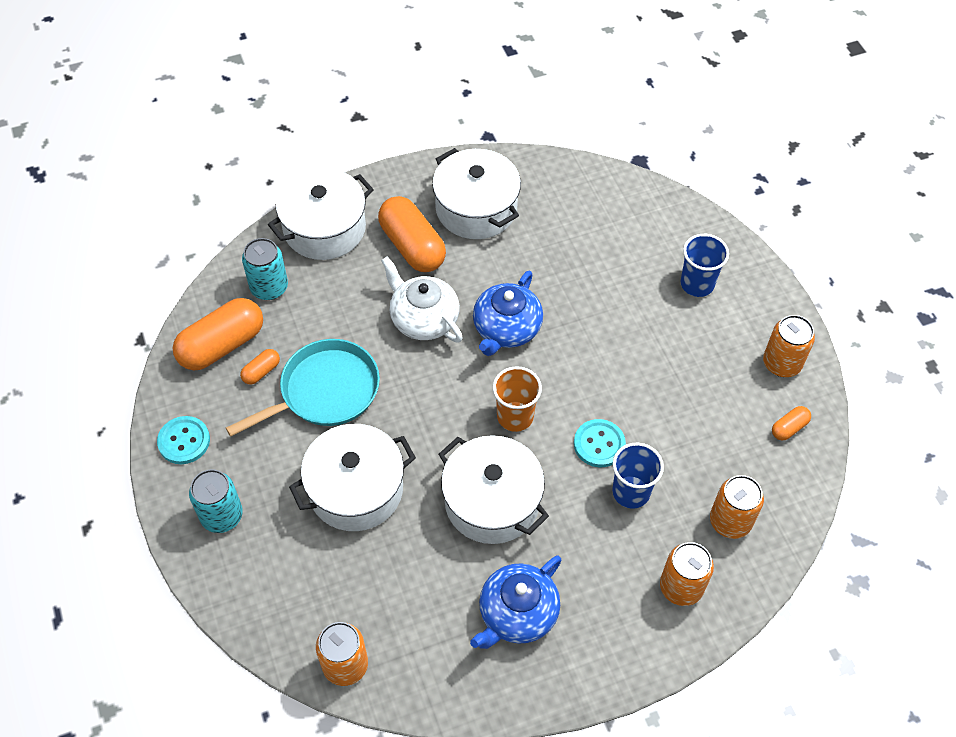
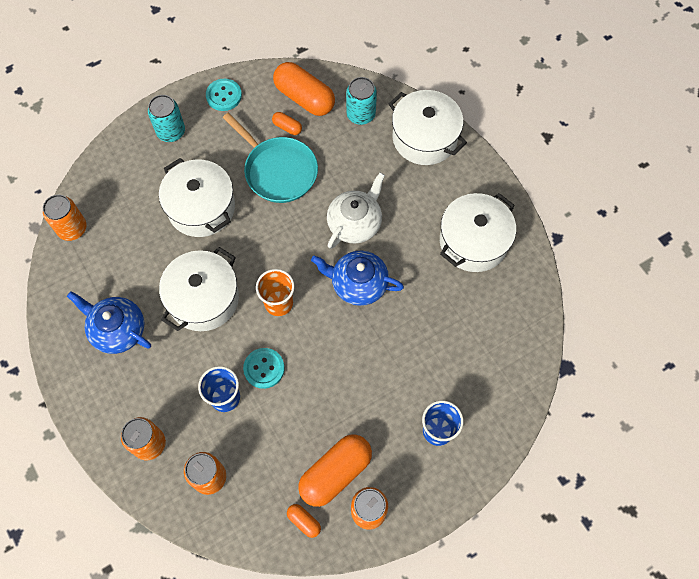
camera: 80 degrees right, 10 degrees up
(412, 246) = (422, 202): orange capsule -> orange capsule (335, 473)

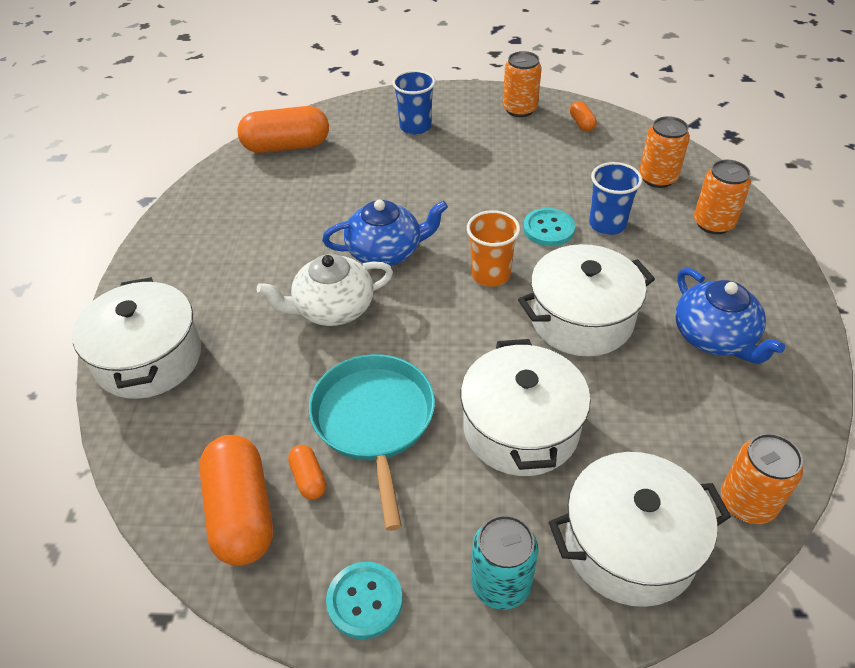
camera: 145 degrees left, 20 degrees down
(335, 473) = (530, 138): orange capsule -> orange capsule (286, 146)
(358, 284) = (386, 251): blue teapot -> blue teapot turned 60 degrees counterclockwise
(361, 114) = (191, 436): turquoise can -> none
(473, 241) = (227, 231): white pot -> white pot (630, 545)

